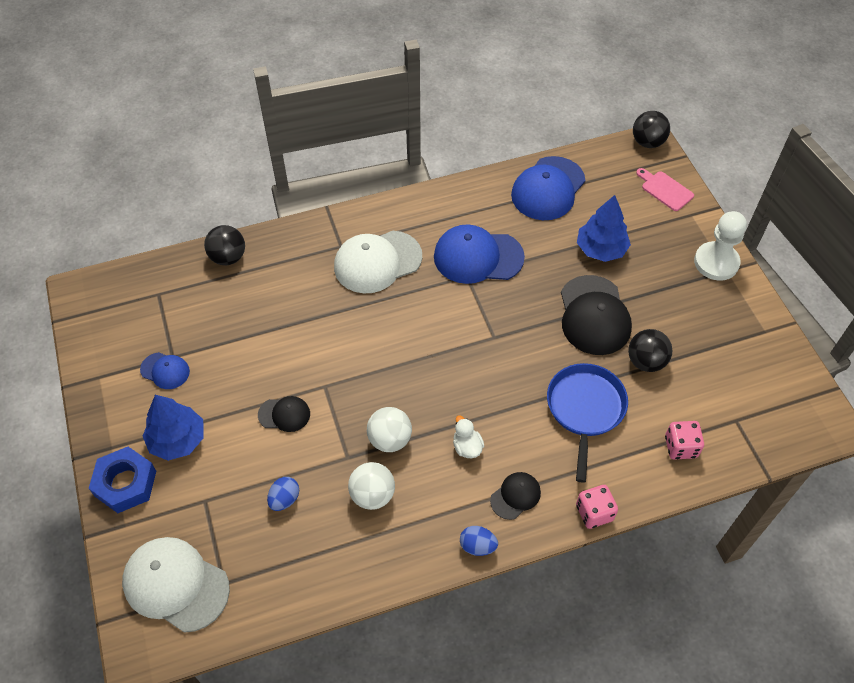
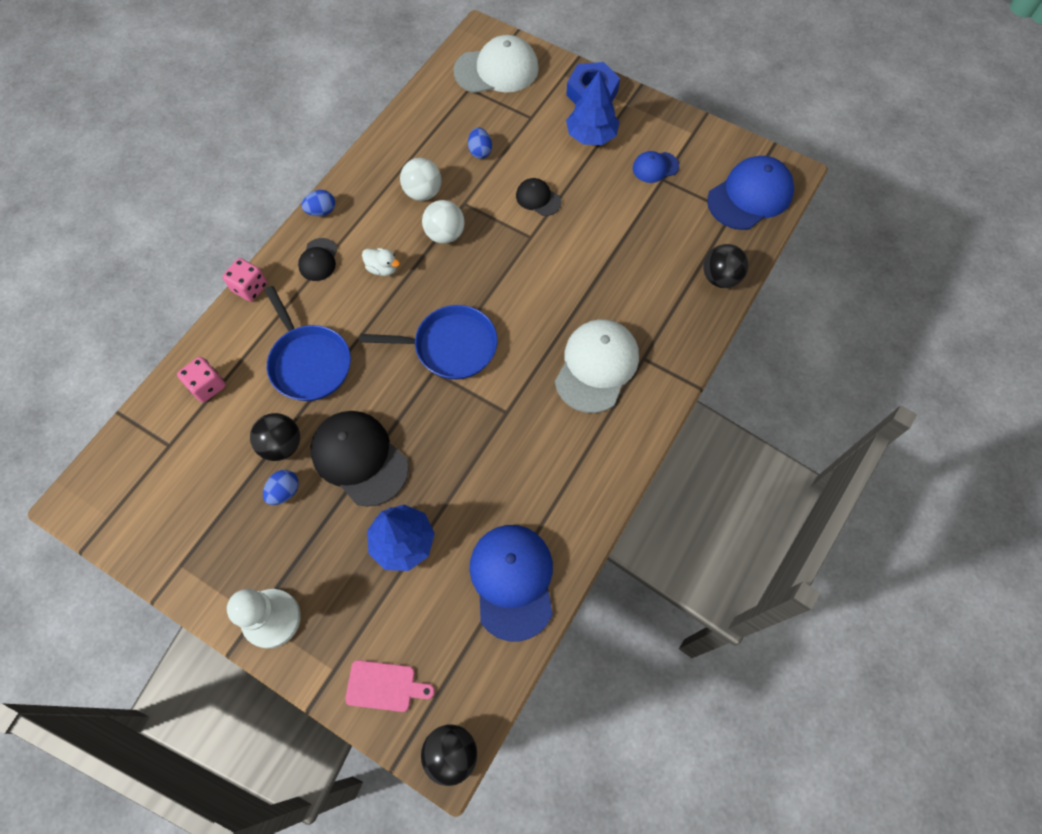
camera: 140 degrees right, 10 degrees up
(284, 414) = (538, 198): black cap -> black cap turned 75 degrees clockwise
(466, 345) = (450, 346): none -> blue pan
(478, 257) = (514, 440): blue cap -> blue cap (750, 196)
(663, 329) = (284, 491): none -> blue egg

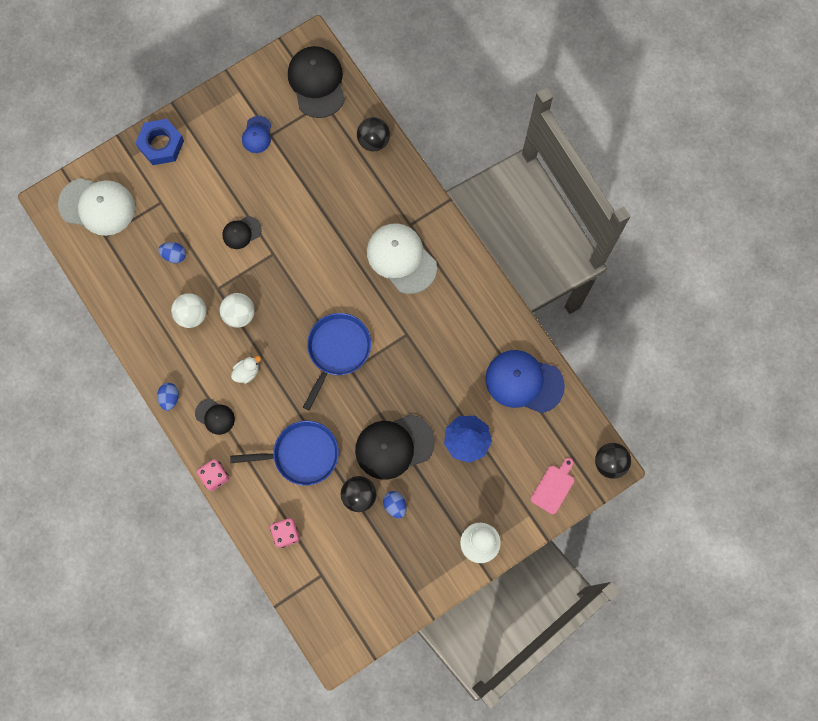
camera: 65 degrees left, 10 degrees up
(496, 70) = (97, 206): white cap -> white cap turned 90 degrees clockwise
(591, 135) = (203, 165): blue tree -> none
(750, 196) = (317, 82): blue cap -> black cap

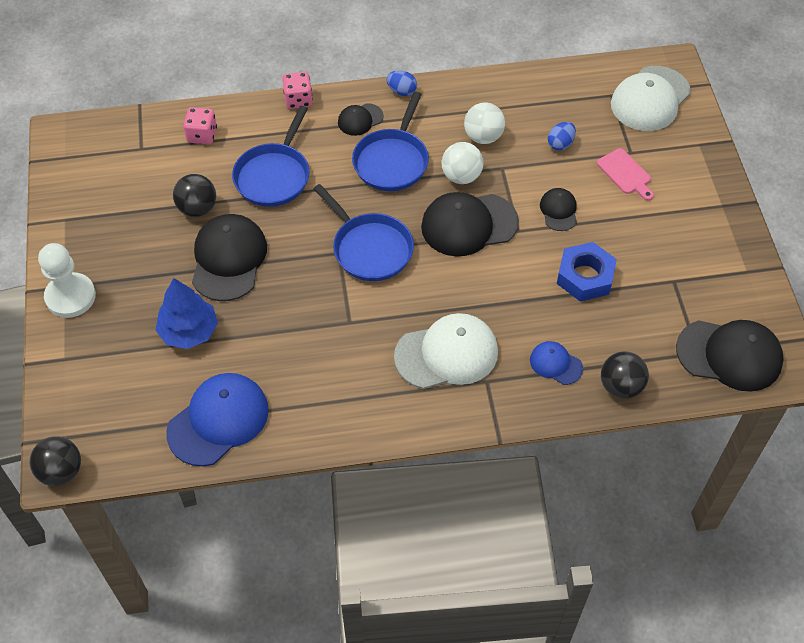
camera: 115 degrees right, 20 degrees down
(161, 144) = (703, 174): blue nut -> blue nut (585, 276)
(247, 372) = (392, 161): white duck -> blue pan
(257, 135) = (679, 267): blue cap -> blue cap (555, 364)
(283, 290) = (469, 225): none -> black cap
(395, 505) = (165, 235): blue egg -> none
(553, 487) = (76, 396): pink cutting board -> pink cutting board (625, 173)

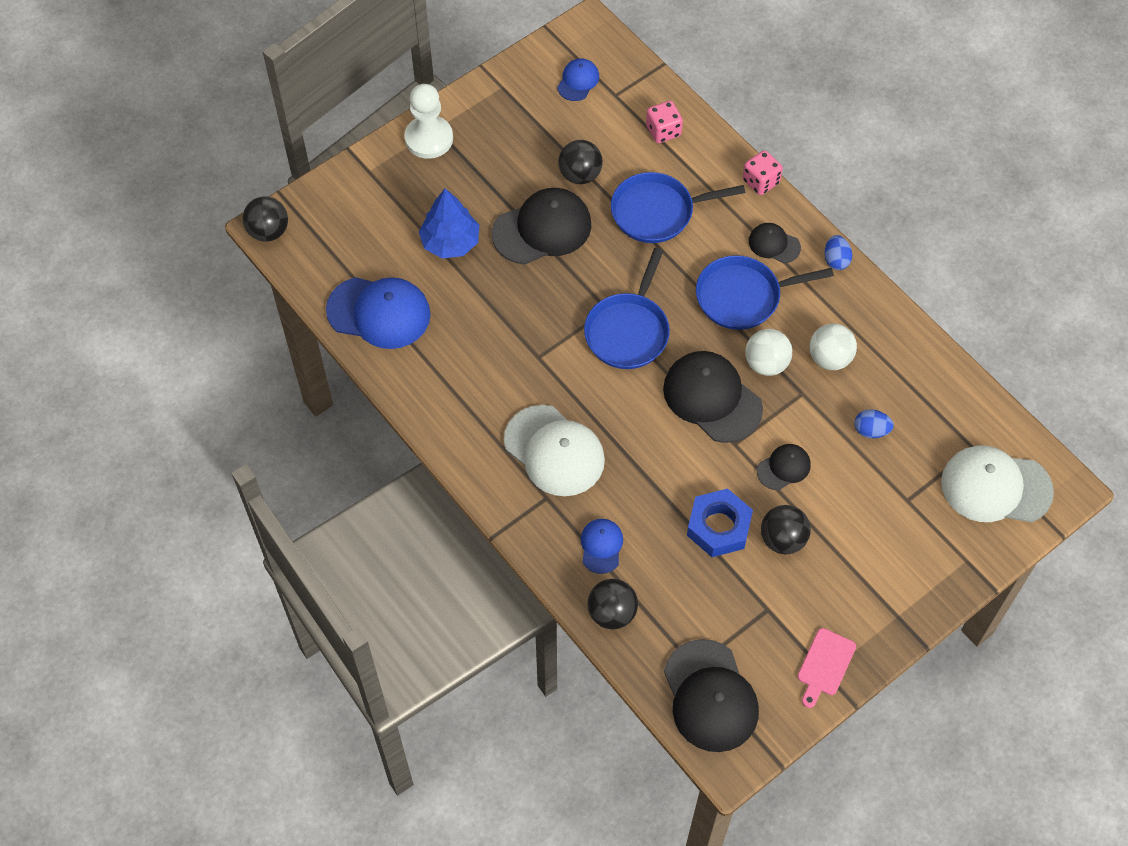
camera: 60 degrees right, 5 degrees up
(106, 165) = (578, 81): none -> blue cap
(619, 242) = (782, 539): none -> black ball
(625, 173) = (875, 507): pink cutting board -> pink cutting board (825, 665)

